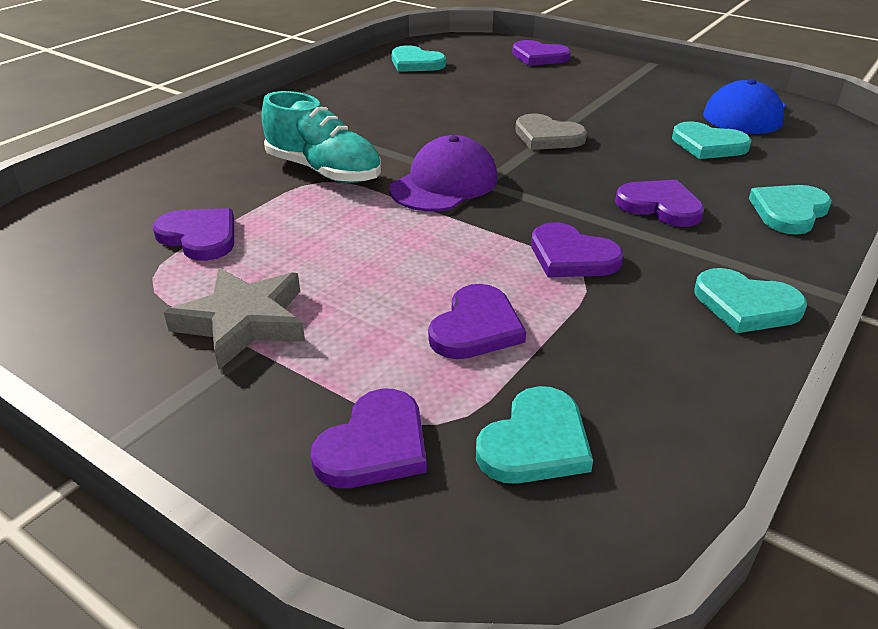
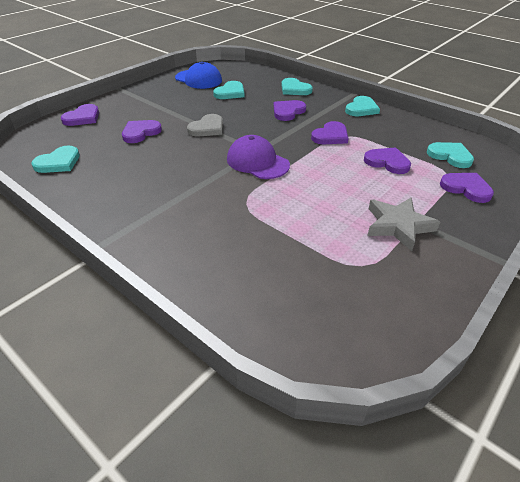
camera: 85 degrees left, 5 degrees up
(199, 237) = (314, 250): purple heart -> purple heart (140, 133)
(324, 171) = (232, 203): turquoise shoe -> none

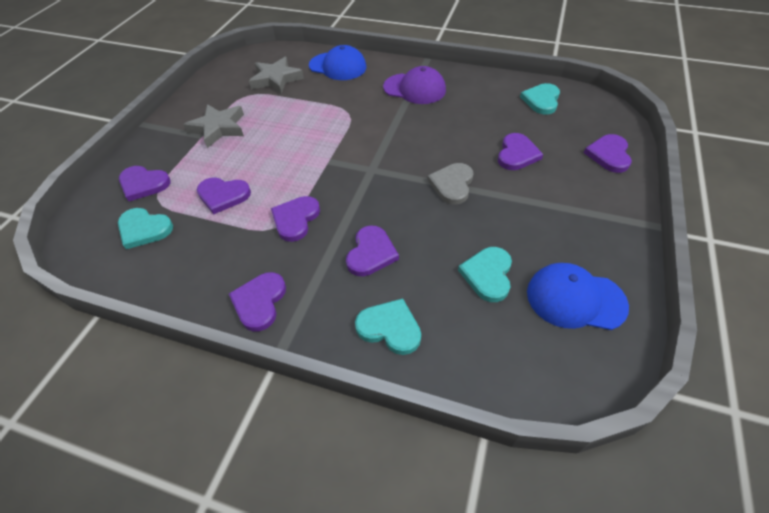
camera: 160 degrees right, 10 degrees up
(217, 276) = (338, 66): none -> blue cap
(257, 162) = (363, 154): purple cap -> purple cap (414, 89)
(315, 281) = (276, 79): none -> grey star
(361, 109) = (259, 302): turquoise heart -> purple heart

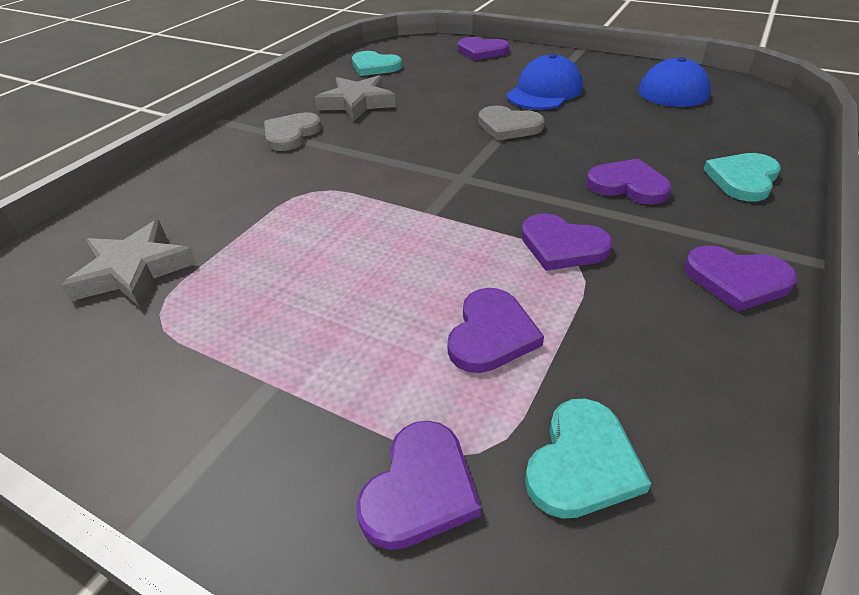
camera: 80 degrees left, 10 degrees down
(218, 128) = (259, 355): grey star -> grey star (357, 103)
(338, 66) = (162, 196): blue cap -> blue cap (544, 91)
(414, 89) = (291, 134): purple cap -> grey heart
(488, 275) = (652, 121): turquoise heart -> none
(517, 154) = (465, 88): purple heart -> none

